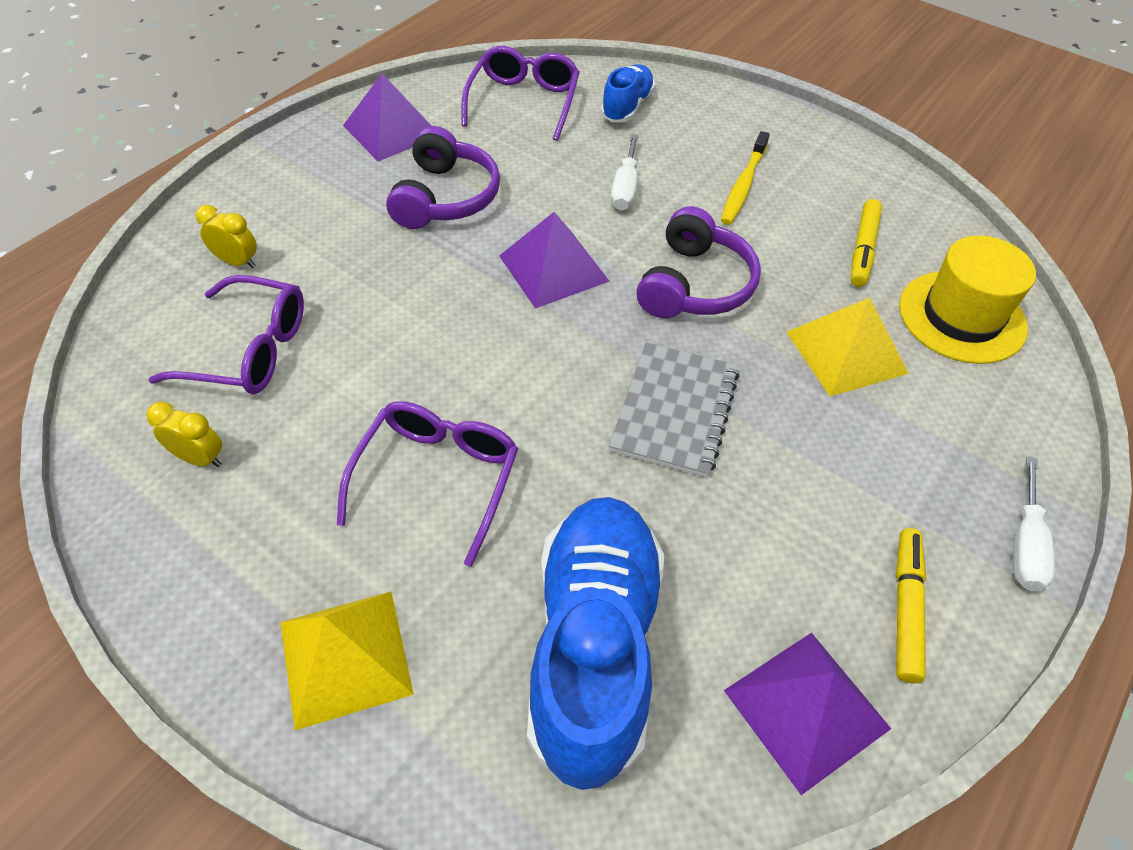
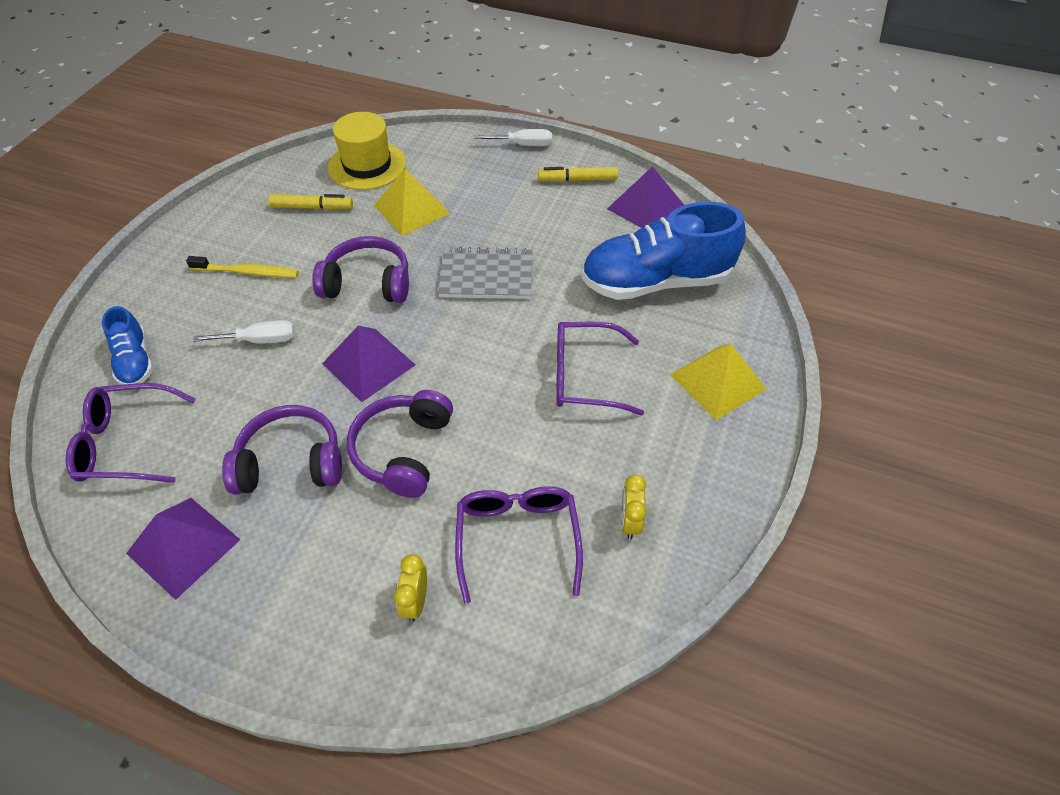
camera: 105 degrees left, 0 degrees up
(414, 279) = (403, 450): none -> purple headphones
(627, 107) = (135, 361): blue shoe -> blue shoe turned 120 degrees counterclockwise

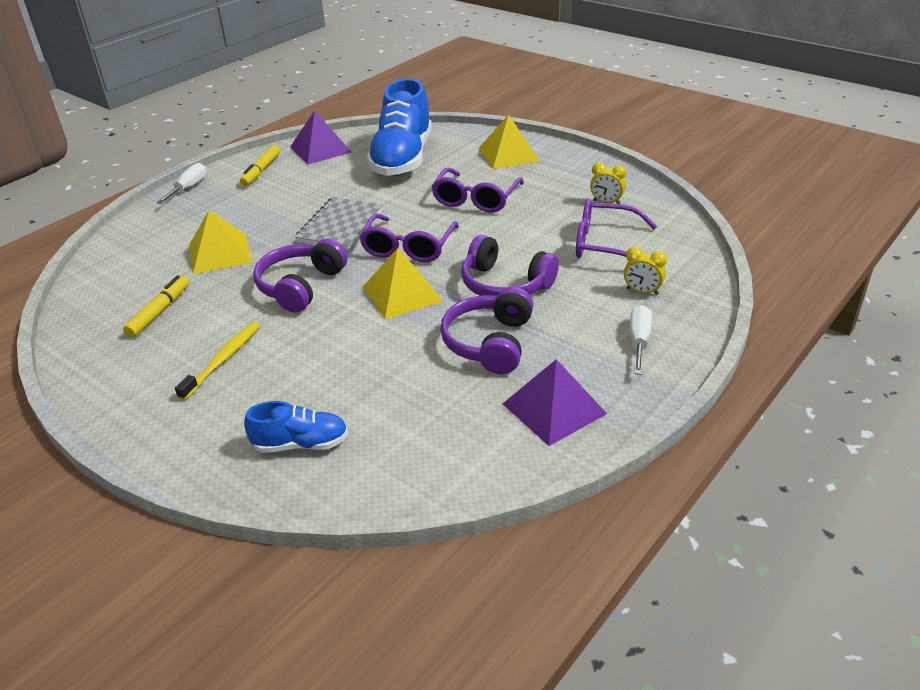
camera: 70 degrees left, 15 degrees down
(126, 443) = (414, 449): purple glasses -> purple glasses (408, 248)
(260, 340) = (330, 354): white screwdriver -> white screwdriver (639, 341)
(367, 165) = (126, 273): yellow hat -> none
(369, 364) = (402, 293): purple pyramid -> yellow pyramid

